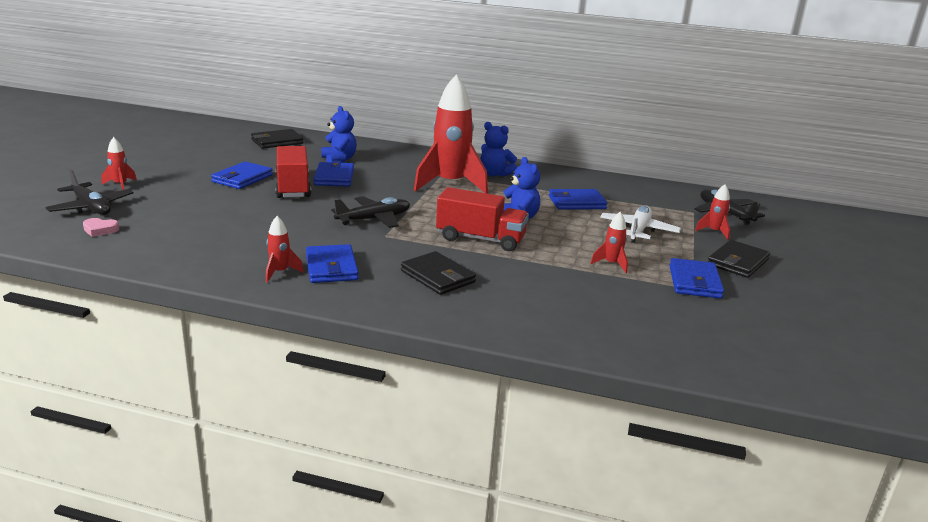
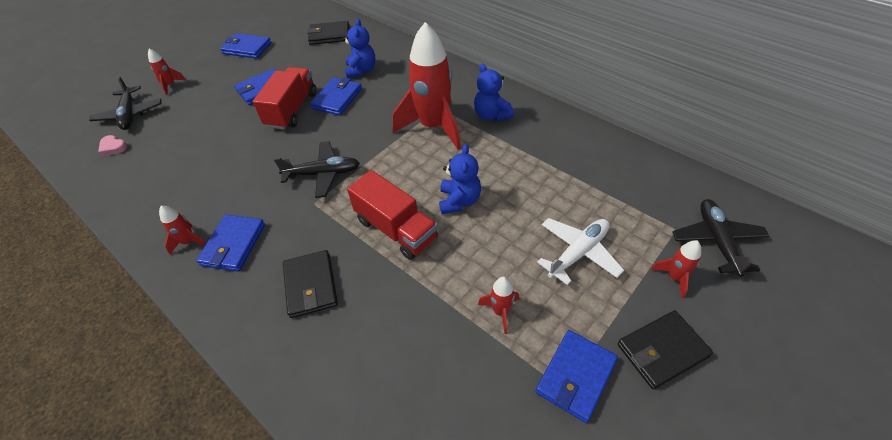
camera: 30 degrees right, 25 degrees up
(576, 202) = (543, 183): blue wallet -> blue wallet (247, 48)

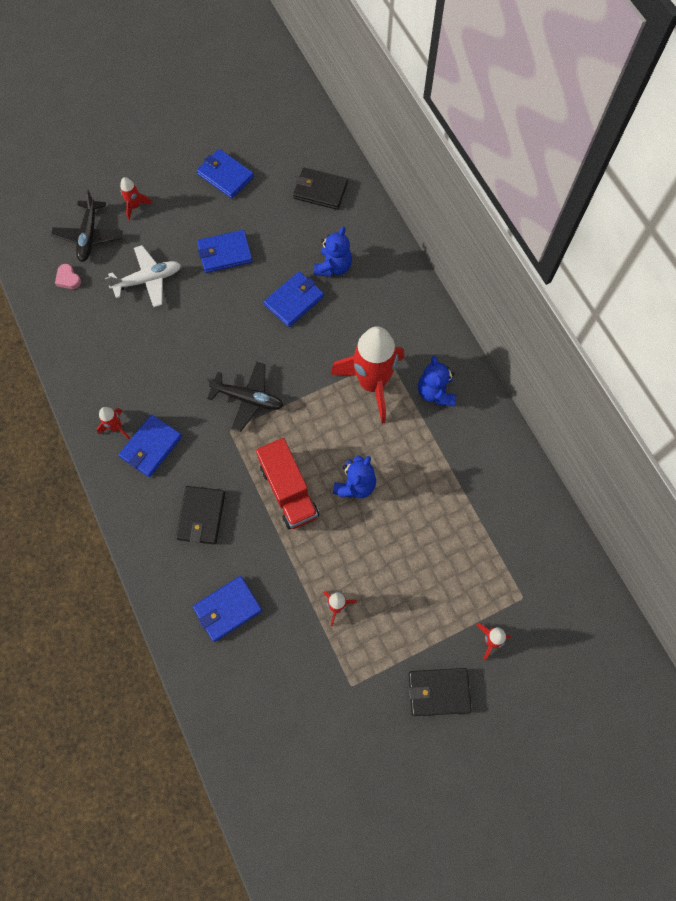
camera: 20 degrees right, 20 degrees up
(292, 110) = (245, 298): red truck -> none
(575, 376) = (364, 681): blue wallet -> blue wallet (228, 609)
(578, 253) = (427, 583): white plane -> white plane (148, 280)
(717, 241) = (549, 624): black plane -> none

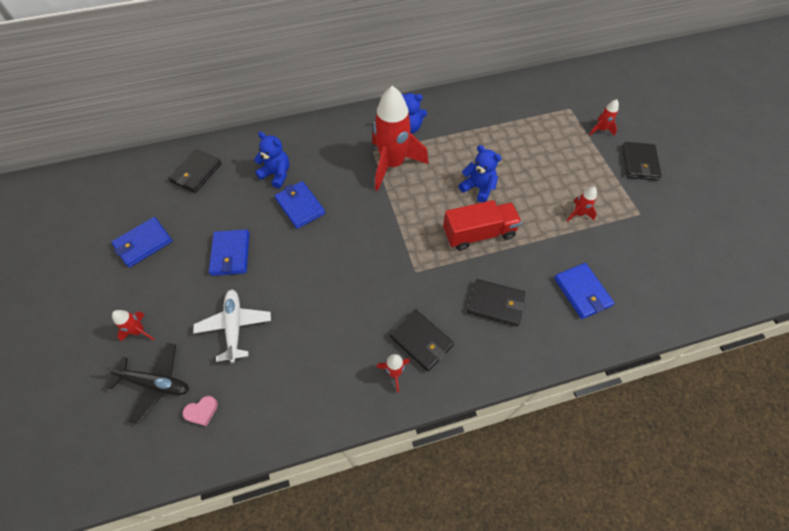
camera: 80 degrees left, 10 degrees down
(151, 447) = (421, 341): blue wallet -> black wallet
(248, 399) = (387, 253): black plane -> none

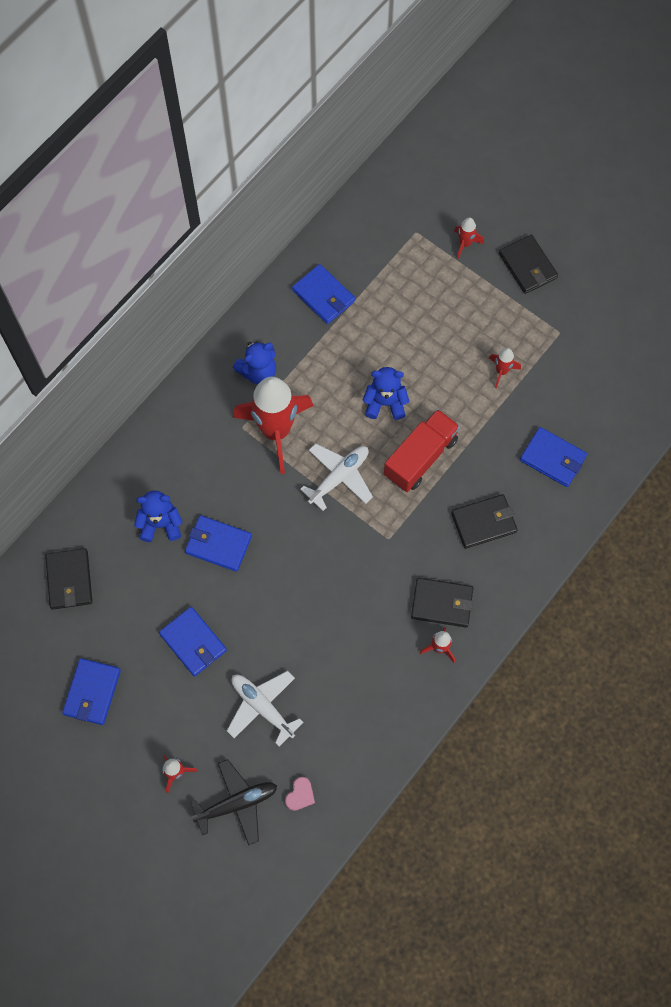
camera: 35 degrees left, 10 degrees up
(412, 213) = (339, 477): none -> white plane
(482, 111) = (323, 296): none -> blue wallet

